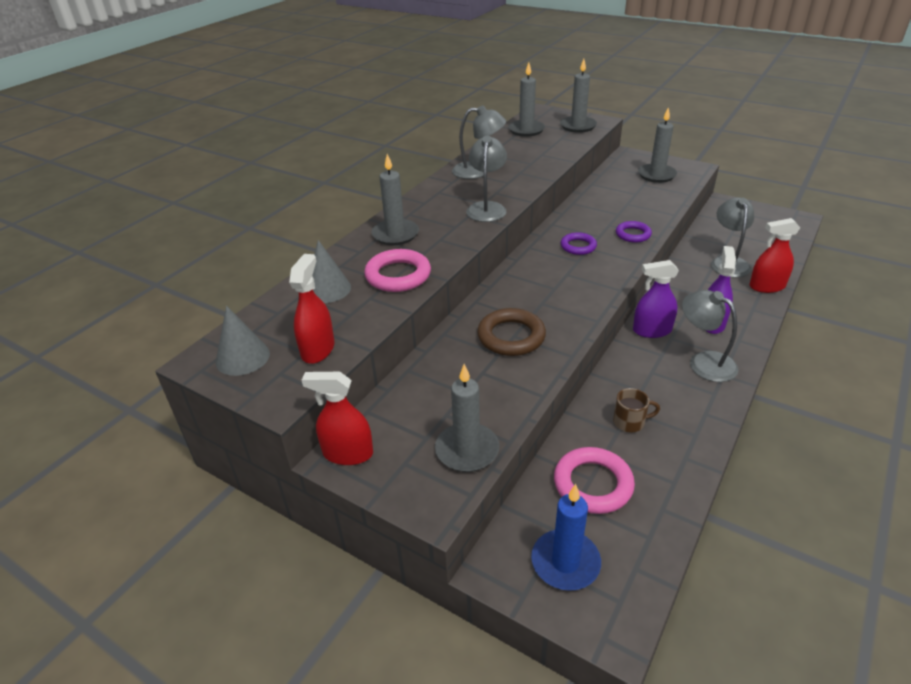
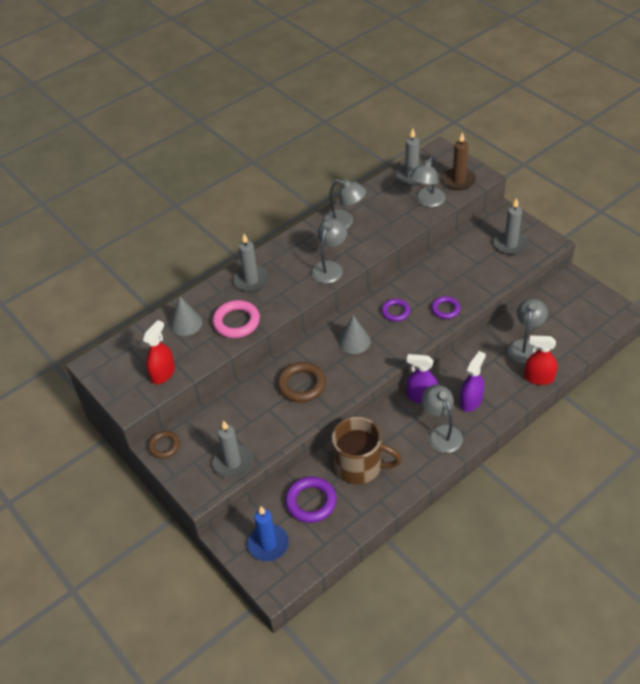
camera: 20 degrees right, 10 degrees up
(242, 357) = (117, 368): grey cone -> grey cone (354, 341)
(348, 453) = (164, 446): red spray bottle -> brown ring
(557, 144) = (427, 201): none -> grey lamp
(578, 126) = (459, 180): grey candle -> brown candle
(593, 484) = (311, 502): pink ring -> purple ring
(630, 422) = (360, 466): brown mug -> brown mug, size x2.22

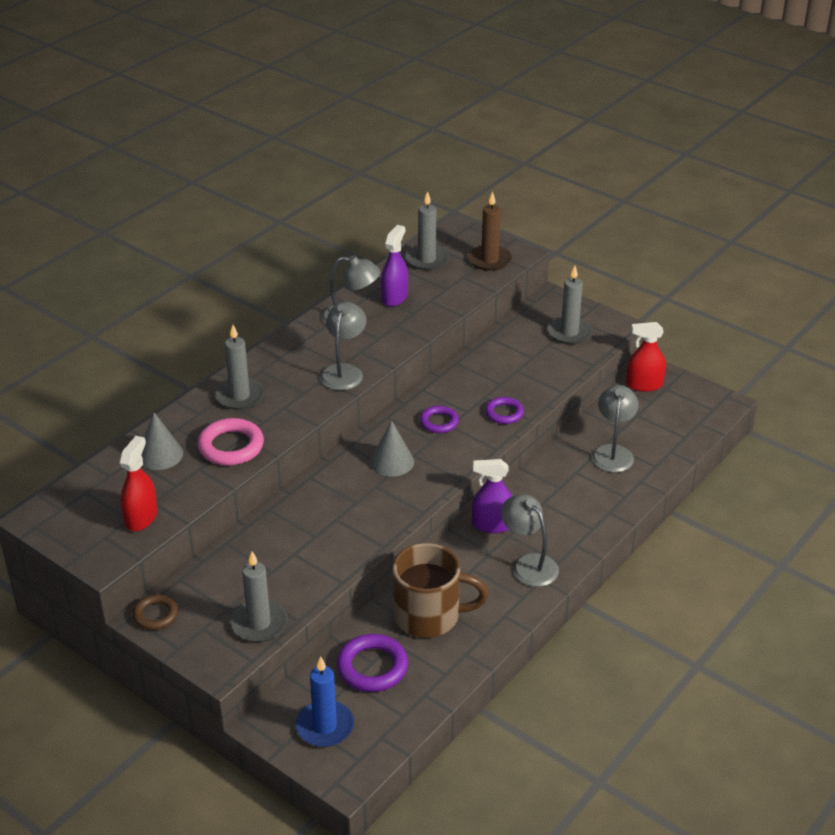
camera: 15 degrees left, 10 degrees down
(302, 385) = (333, 520): brown ring -> none
(427, 201) = (454, 286): grey lamp -> none
(471, 401) = (558, 523): purple spray bottle -> purple spray bottle (394, 297)
(538, 378) = (639, 487): red spray bottle -> red spray bottle (644, 385)

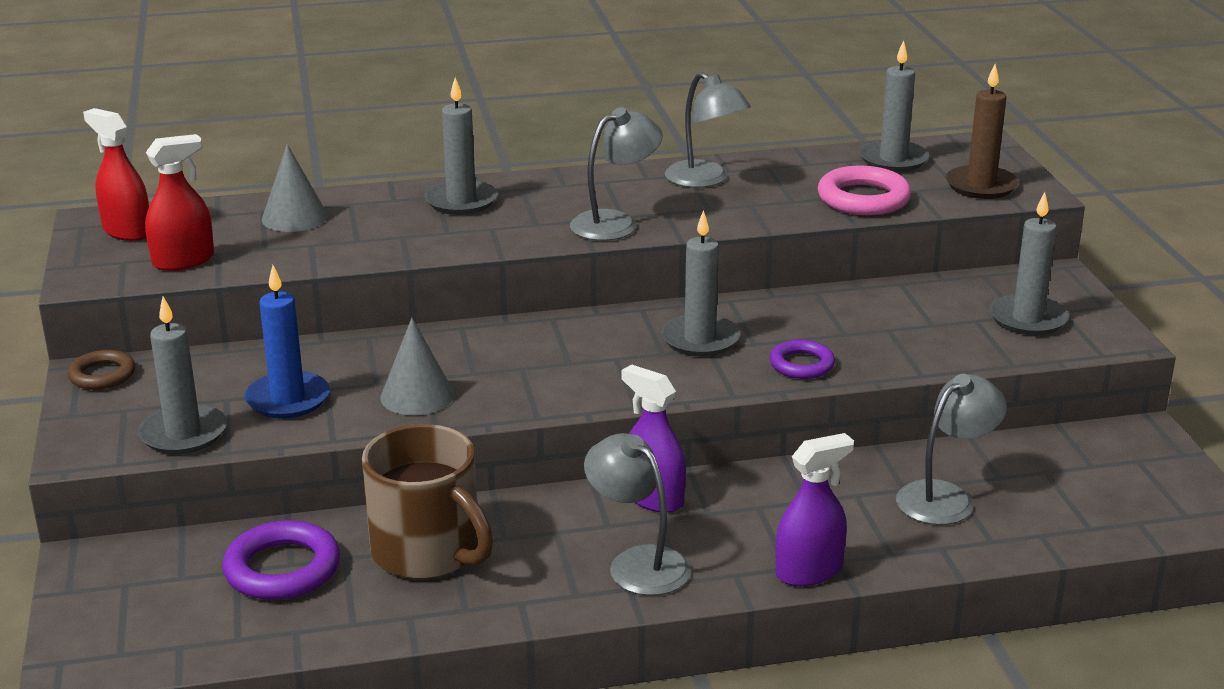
camera: 40 degrees right, 10 degrees down
(231, 446) = (376, 239): pink ring -> pink ring (863, 199)
(325, 726) = (139, 598): blue candle -> blue candle (288, 399)
(392, 461) = (579, 353): grey cone -> grey cone (417, 396)
(394, 297) = (792, 179): purple spray bottle -> purple spray bottle (809, 571)
(439, 422) = (700, 339): purple ring -> grey candle
(528, 564) = (638, 563): grey lamp -> grey lamp turned 45 degrees counterclockwise
(644, 385) = (1107, 442): red spray bottle -> red spray bottle (127, 231)

